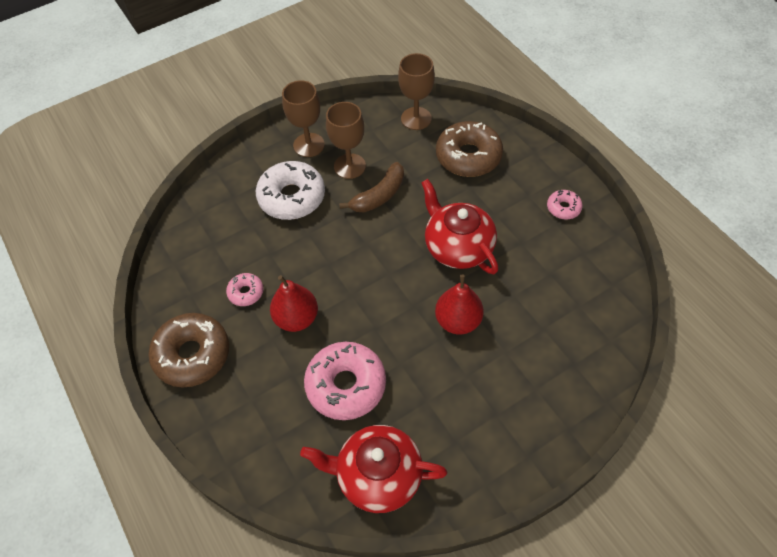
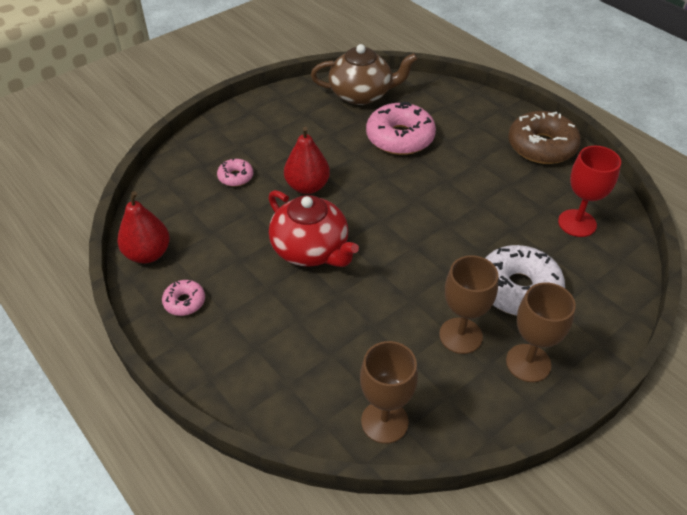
camera: 170 degrees right, 10 degrees down
(210, 254) = (577, 223): none -> red goblet
(246, 292) = (520, 193): pink donut -> pink donut (235, 177)
(296, 318) = (461, 177): red pear -> red pear (148, 254)
(377, 475) = (362, 94): red teapot -> brown teapot
(379, 196) = (411, 299): brown banana -> none
(468, 156) = (302, 363): brown donut -> none

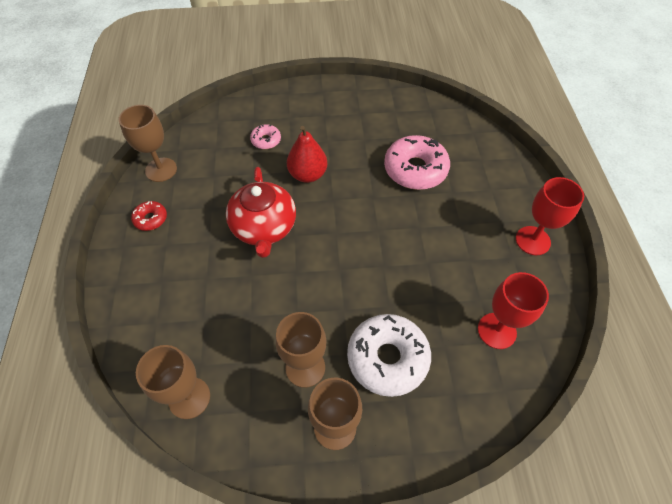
camera: 35 degrees right, 10 degrees up
(148, 254) = (161, 170): red pear -> brown goblet
(184, 302) = (151, 219): pink donut -> red donut
(362, 94) = (419, 116): brown teapot -> none
(541, 146) = (532, 240): brown donut -> red goblet

